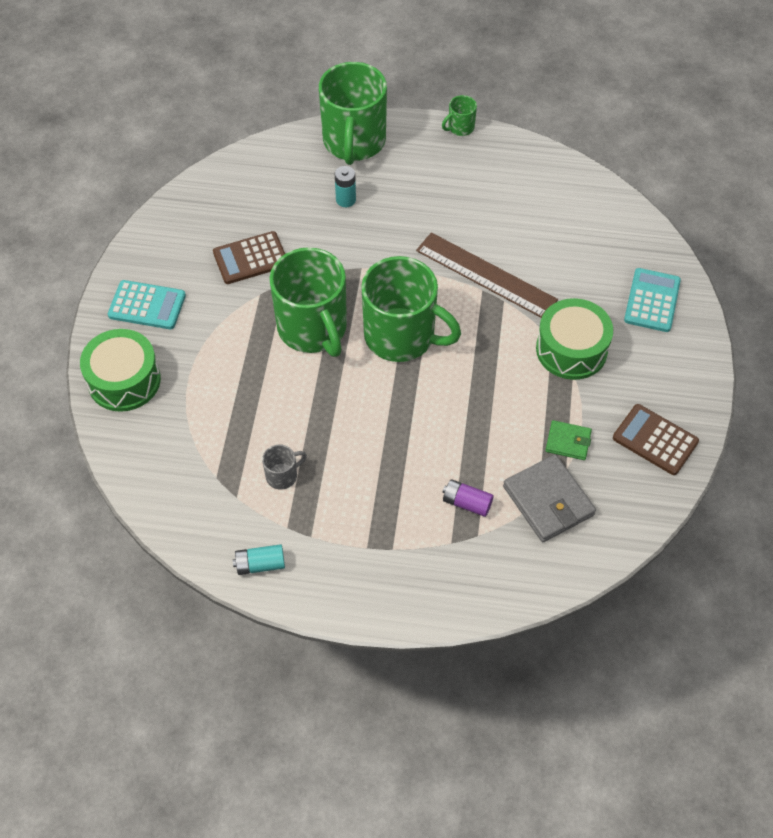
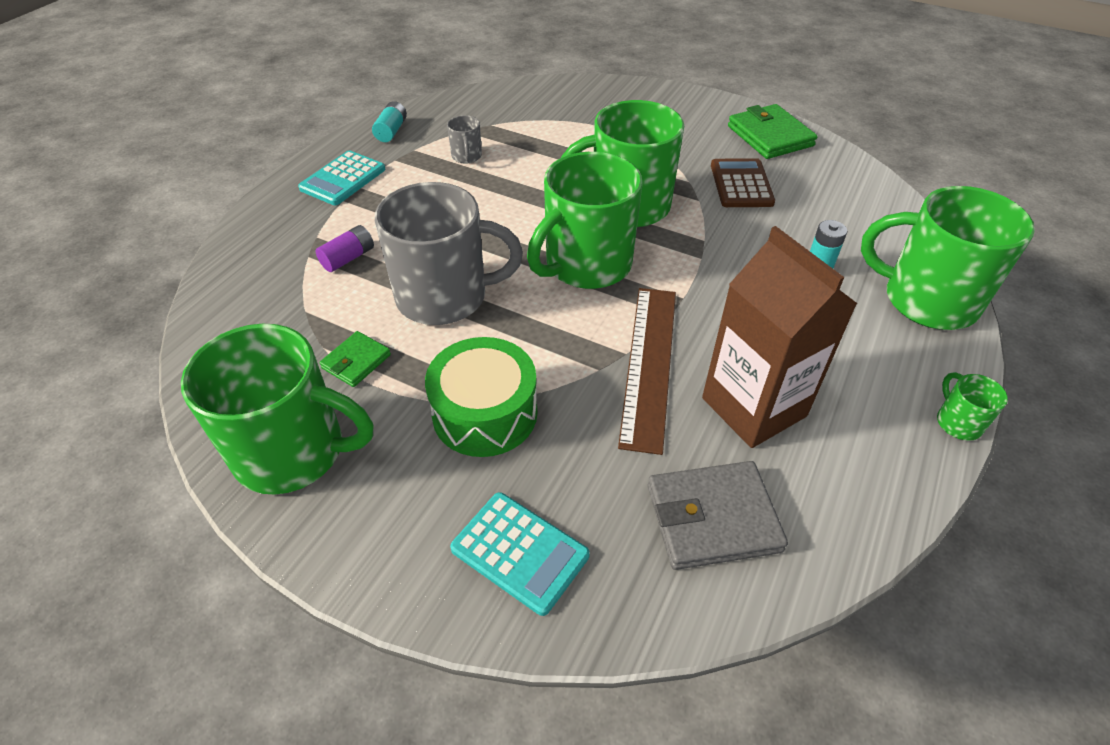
camera: 110 degrees right, 10 degrees down
(124, 380) = (619, 97): green drum -> none
(147, 305) = (700, 118): turquoise calculator -> turquoise calculator (343, 179)
(163, 249) = (770, 136): none -> green wallet
(479, 415) = (445, 297): none -> grey mug
(486, 275) = (649, 364): brown ruler -> brown ruler turned 45 degrees counterclockwise
(495, 217) = (753, 407): none -> brown carton
(548, 501) = (299, 319): grey wallet -> grey wallet (712, 518)
(655, 440) = (293, 452): brown calculator -> green mug

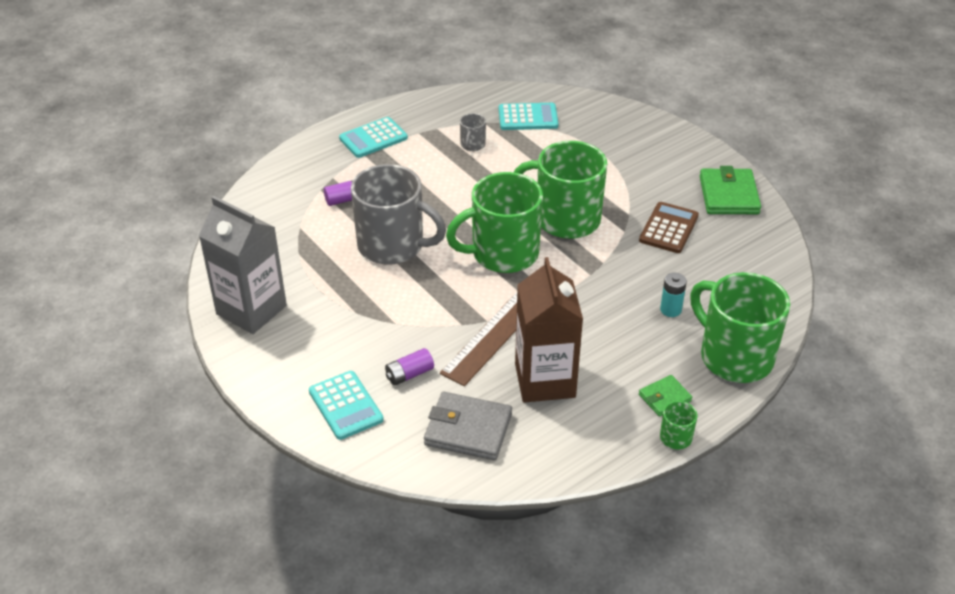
camera: 25 degrees right, 5 degrees down
(293, 452) = (251, 310): green mug -> grey carton
(356, 361) = (314, 269): green wallet -> green wallet (664, 398)
(391, 131) = (429, 108): turquoise battery -> none
(485, 413) = (373, 326): green drum -> none
(509, 114) = (528, 117): none -> turquoise calculator
(578, 465) = (409, 374): none -> purple battery

